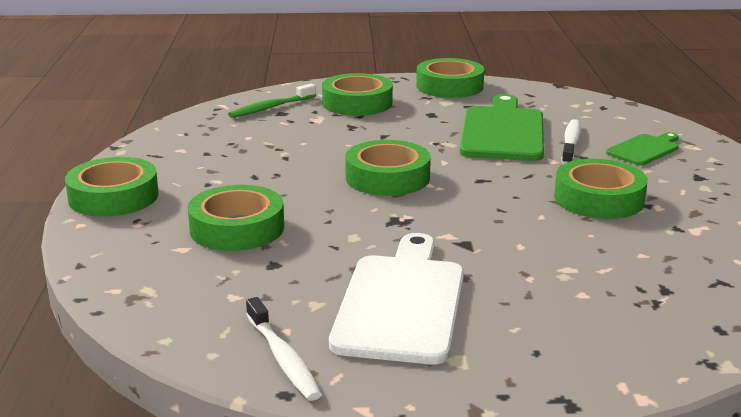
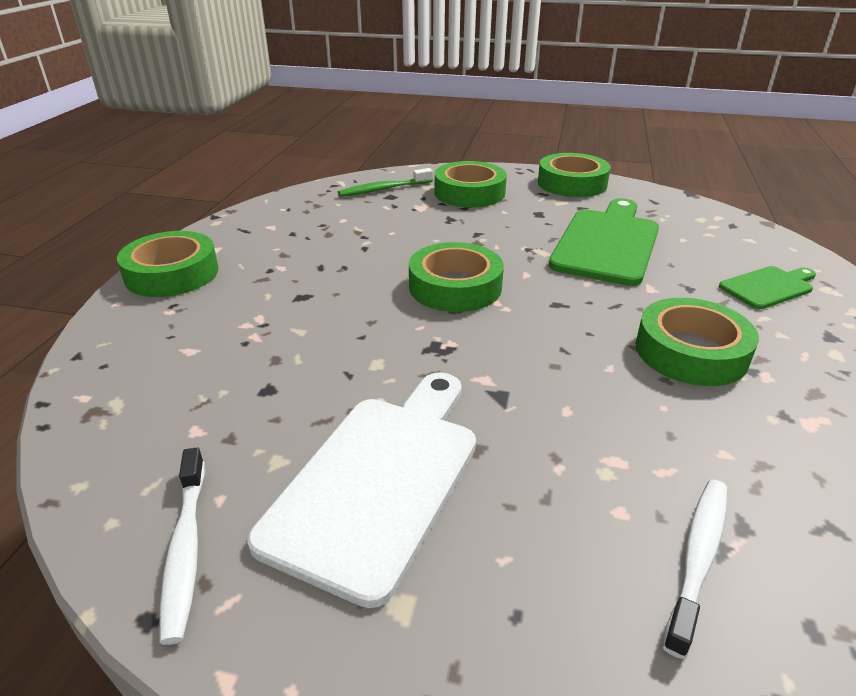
camera: 15 degrees right, 10 degrees up
(237, 228) = (261, 331): green tape -> none
(571, 143) = (680, 267): white toothbrush -> white toothbrush (698, 558)

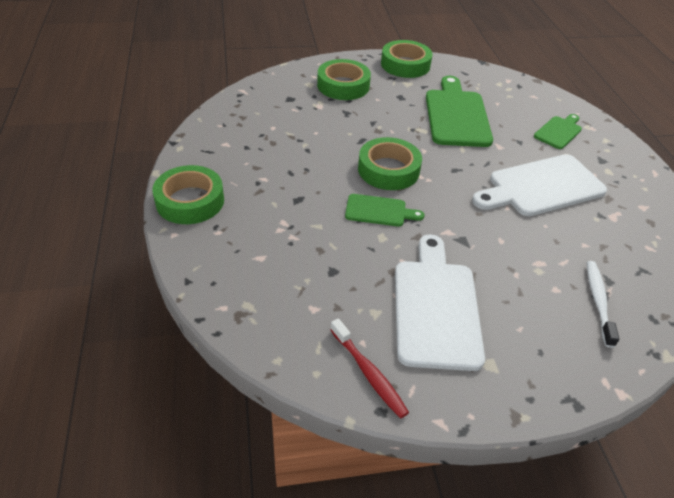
camera: 25 degrees left, 10 degrees up
(185, 549) = (369, 373): white toothbrush -> red toothbrush
(383, 189) = (280, 93): green toothbrush -> none
(400, 331) = (379, 211): none -> green cutting board
(691, 352) = (541, 187): green tape -> white cutting board

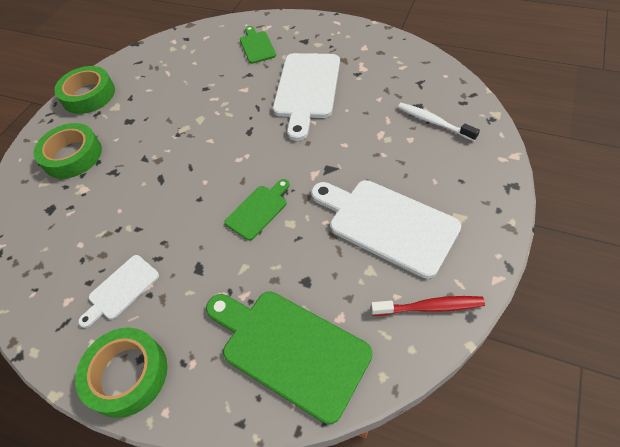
camera: 50 degrees left, 10 degrees up
(252, 166) = (121, 289): none -> white cutting board
(388, 170) = (214, 178): green tape -> none
(456, 115) = (186, 96): green cutting board -> green cutting board (289, 349)

